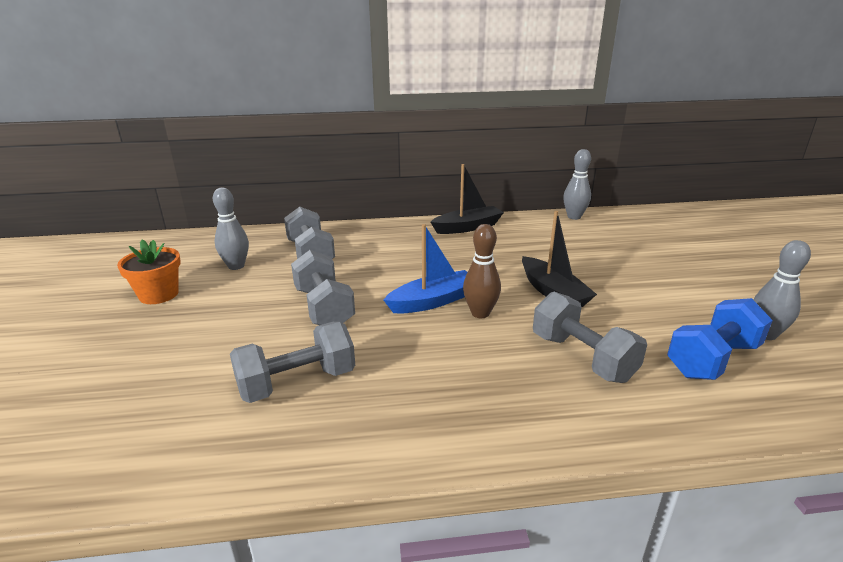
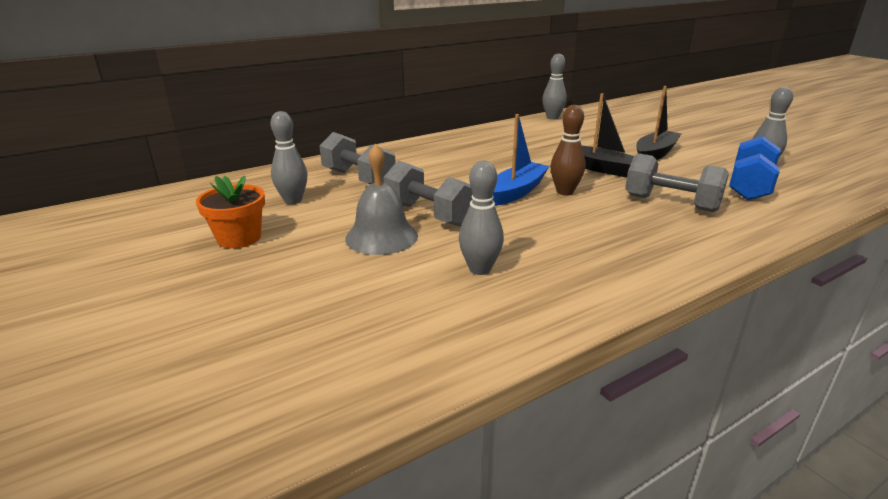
camera: 25 degrees left, 0 degrees up
(259, 322) = (381, 236): none -> grey bell
(297, 382) = (480, 269): grey dumbbell -> grey bowling pin
(467, 227) = (476, 137): black boat -> black boat (655, 154)

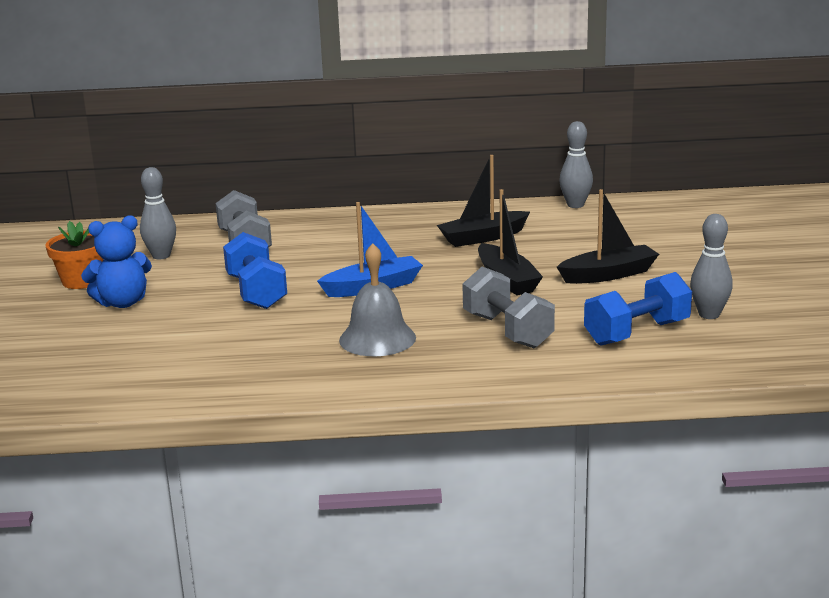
camera: 30 degrees right, 5 degrees down
(312, 250) = (122, 303): none -> blue teddy bear
(381, 236) = (189, 303): grey bell -> grey bell (377, 339)
(429, 214) = (256, 292): grey dumbbell -> blue dumbbell
(480, 269) = (227, 346): grey bowling pin -> none
(532, 145) = (483, 237): none -> black boat
(564, 192) = (420, 297): brown bowling pin -> none

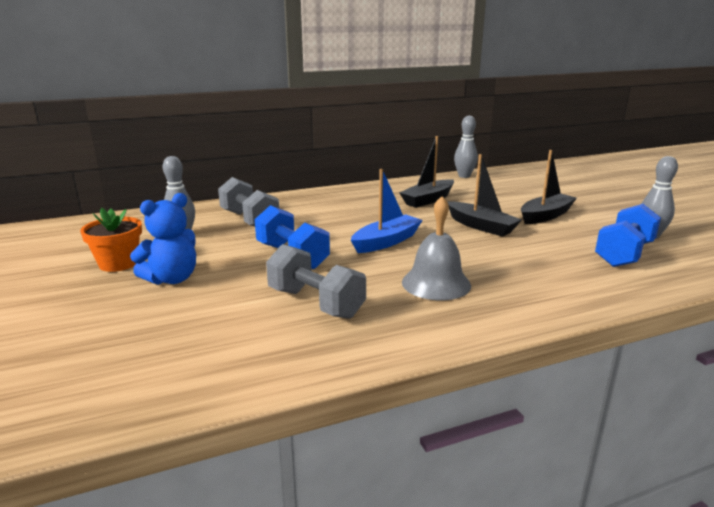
camera: 20 degrees left, 0 degrees up
(507, 331) = (530, 264): grey dumbbell -> grey dumbbell (315, 303)

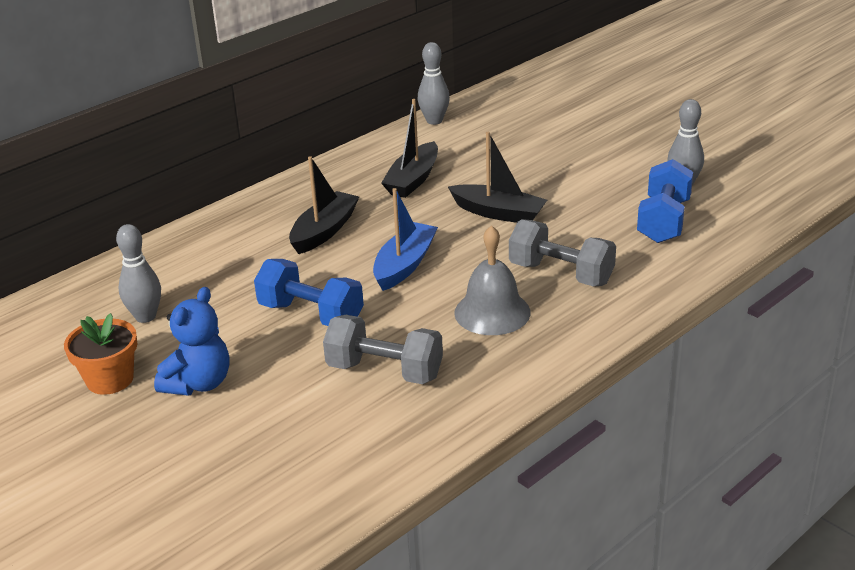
camera: 20 degrees left, 10 degrees up
(249, 220) = (211, 270): grey dumbbell -> grey dumbbell (561, 274)
(545, 216) = (563, 177): black boat -> black boat (324, 231)

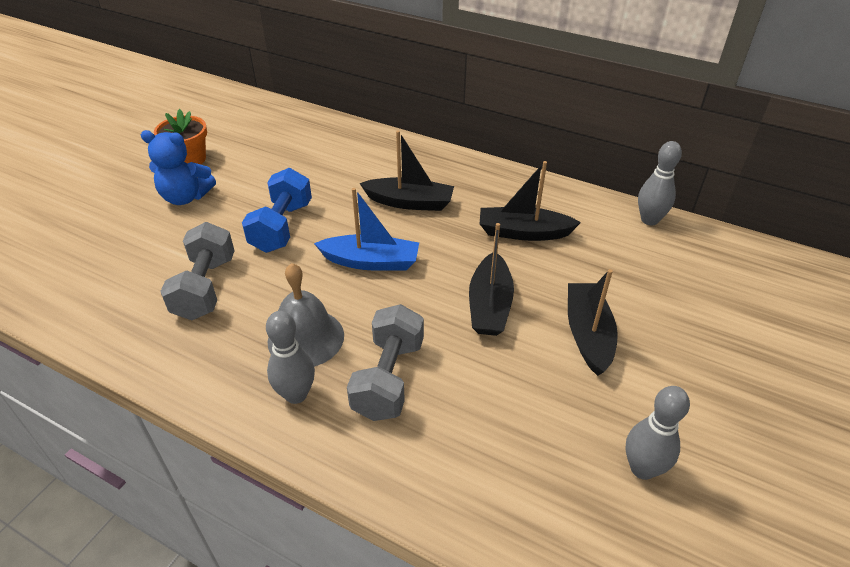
camera: 70 degrees right, 10 degrees up
(145, 317) = (265, 152): grey bowling pin -> grey bowling pin (296, 394)
(553, 177) = (588, 334): none -> black boat
(663, 221) = (539, 459): blue dumbbell -> none

